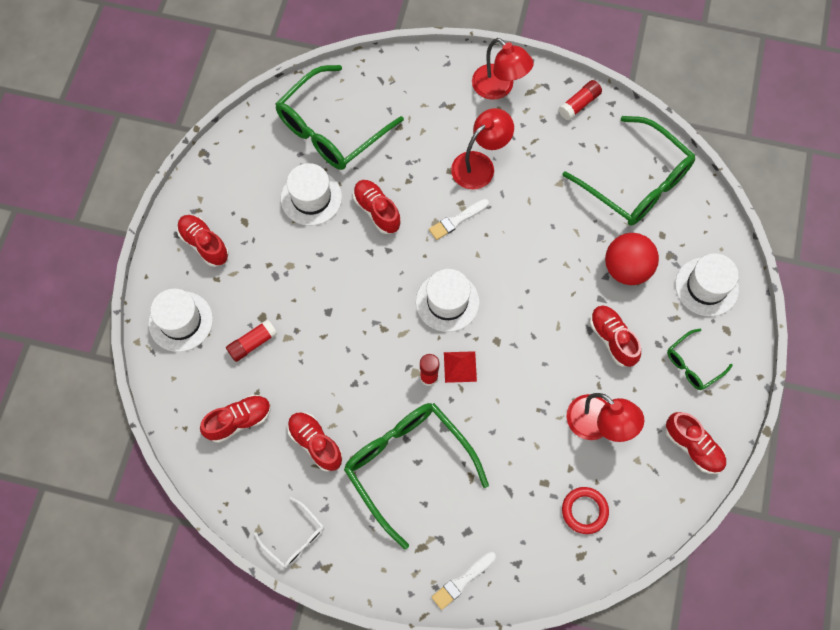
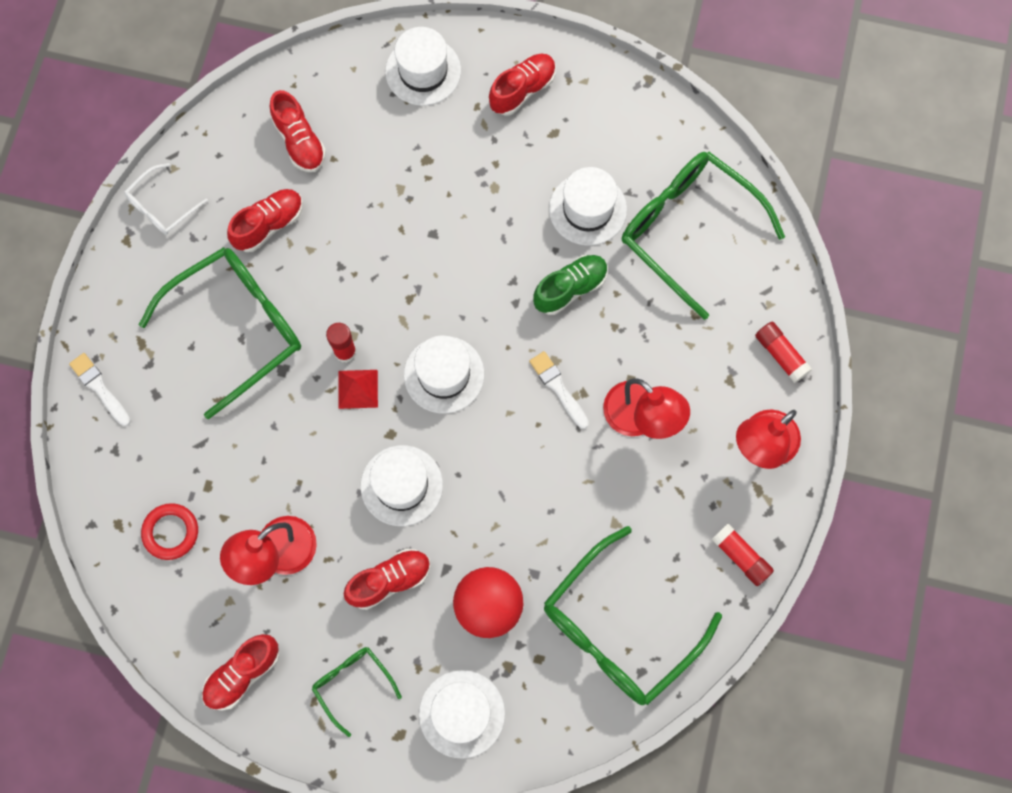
camera: 90 degrees right, 5 degrees up
(252, 343) = (394, 151): red glue stick -> red glue stick (780, 355)
(377, 211) = (570, 288): red shoe -> green shoe
(537, 332) = (401, 485): none -> white hat

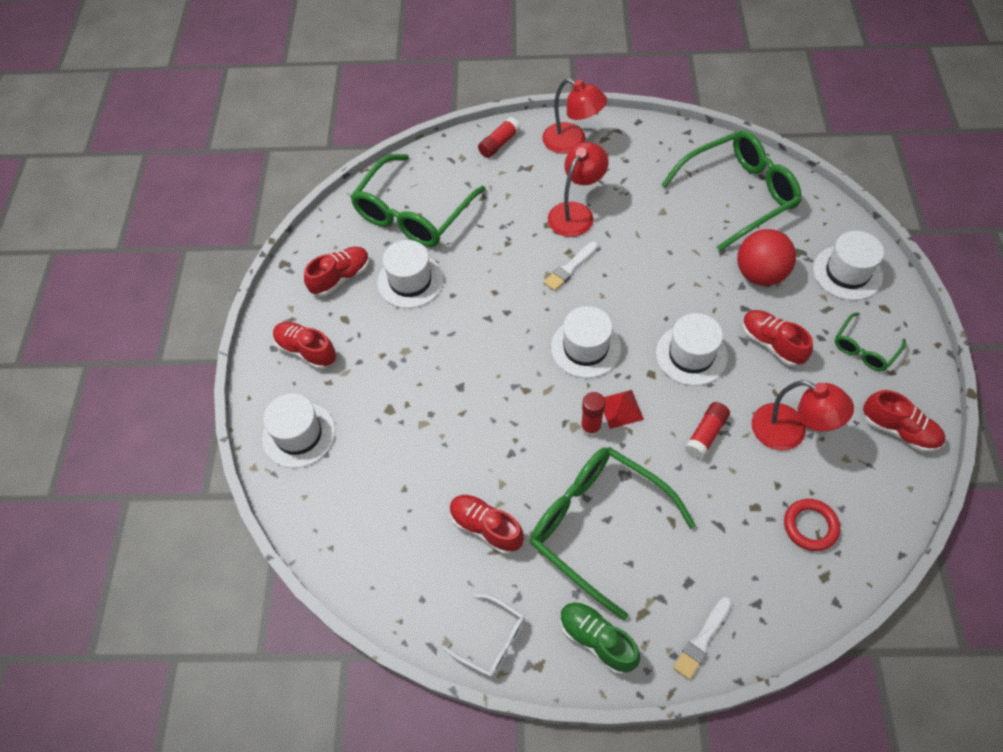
camera: 100 degrees left, 15 degrees down
(299, 141) = (391, 524): red shoe -> red shoe (341, 277)
(570, 288) = (483, 278): green shoe -> green shoe (597, 640)
(618, 629) = (738, 194): green glasses -> green glasses turned 60 degrees counterclockwise
(740, 556) = (656, 139): red glue stick -> red glue stick (706, 434)

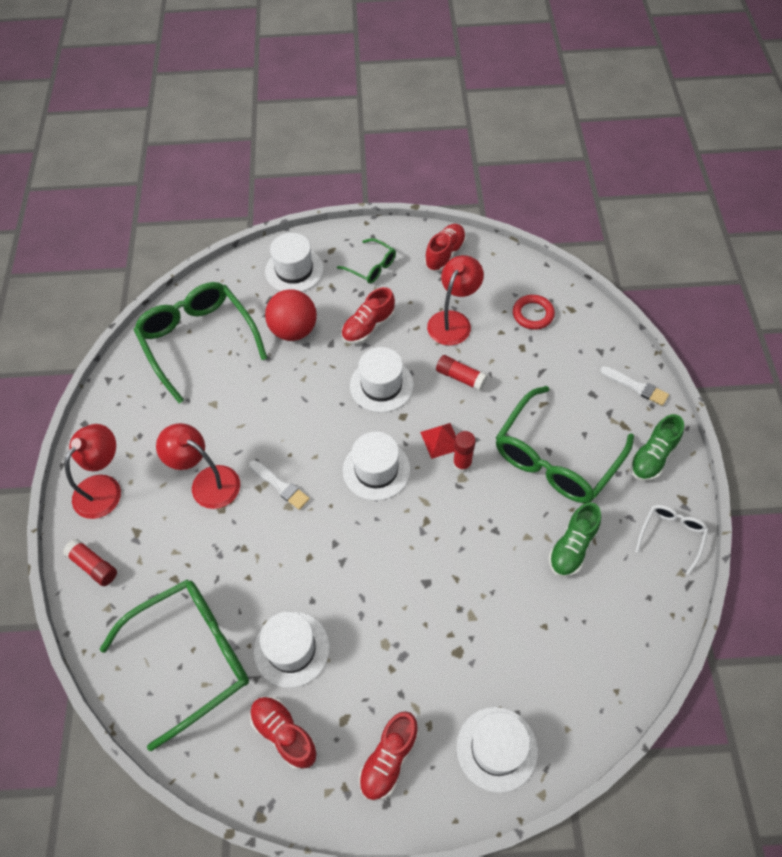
camera: 95 degrees left, 0 degrees up
(413, 214) = (192, 657): green glasses -> green glasses turned 60 degrees counterclockwise
(486, 528) = (572, 547): red shoe -> green shoe

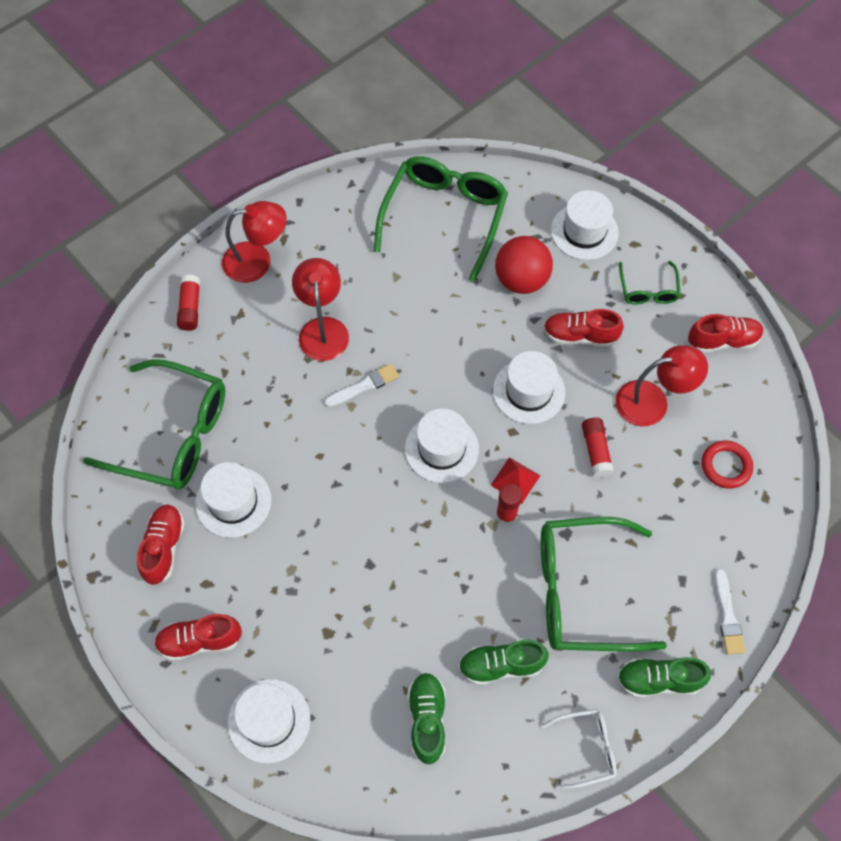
camera: 50 degrees right, 5 degrees up
(280, 486) = (364, 385): white brush -> white brush turned 120 degrees counterclockwise
(578, 627) = (427, 719): none -> green shoe

